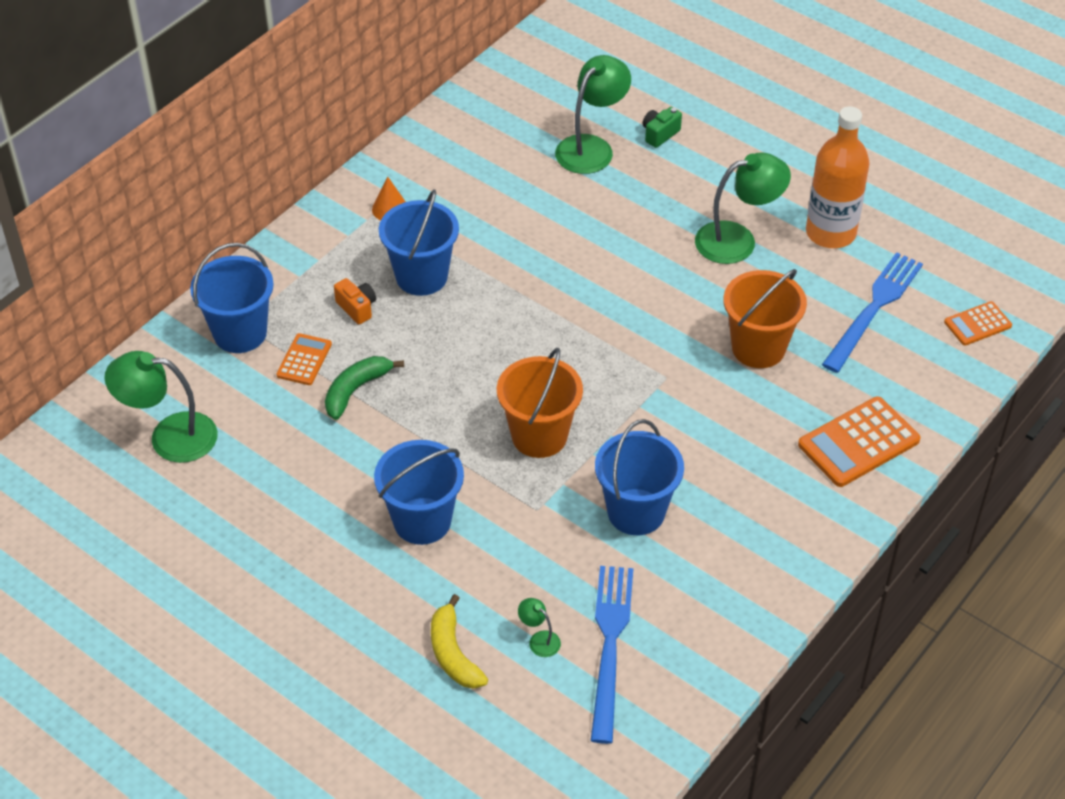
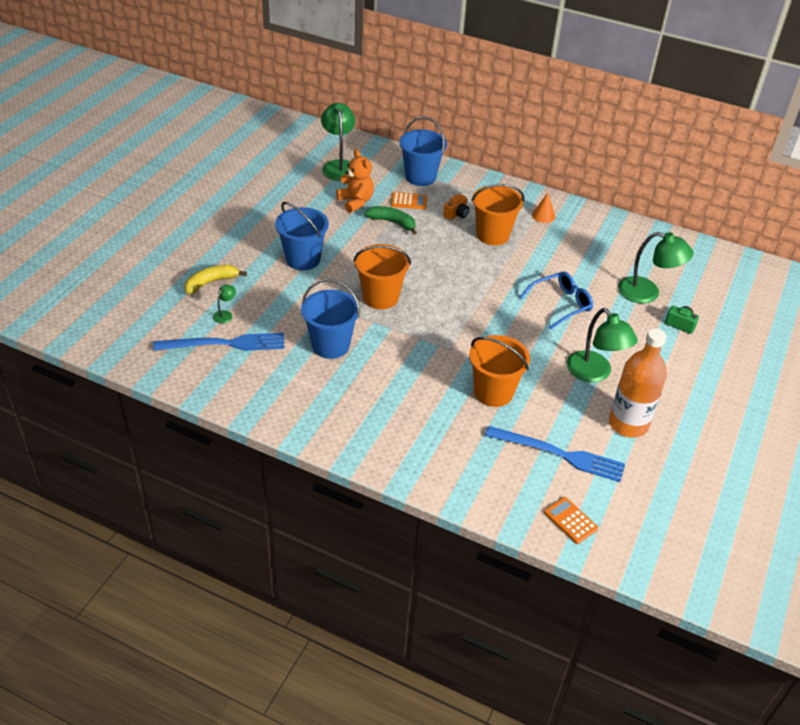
camera: 75 degrees right, 5 degrees down
(284, 429) = (356, 202): none -> orange teddy bear
(421, 276) = (492, 235): blue bucket -> orange bucket
(596, 238) = (561, 304): none -> blue glasses
(858, 442) = (422, 452): orange calculator -> none

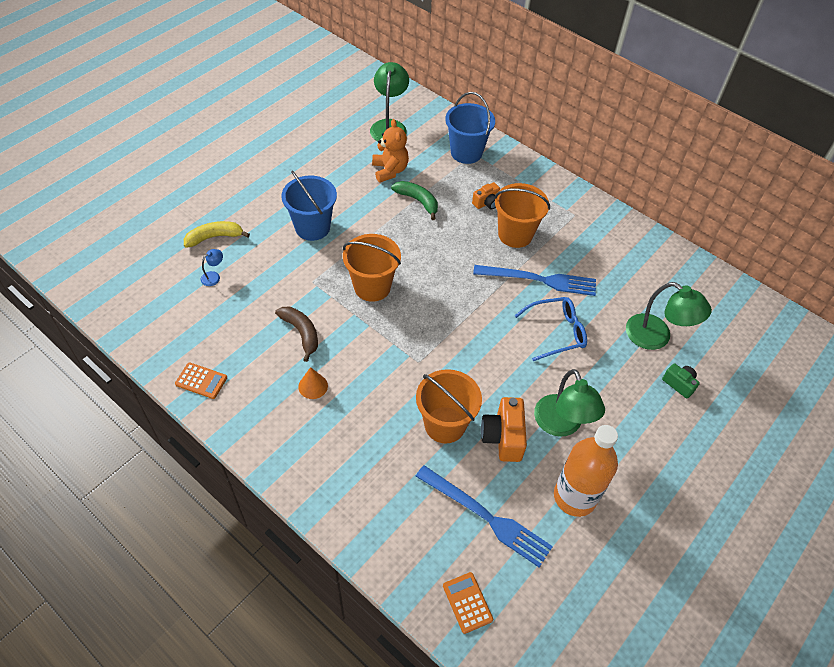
camera: 15 degrees right, 10 degrees up
(225, 314) = (214, 276): green lamp -> blue lamp
(225, 344) = (201, 310): blue fork -> blue fork (539, 280)
(330, 345) = (301, 333): blue bucket -> brown banana
(409, 201) = (443, 179): orange calculator -> orange calculator (201, 381)
(543, 216) = (577, 221): orange cone -> orange cone (313, 386)
(548, 392) = (503, 437): none -> orange camera

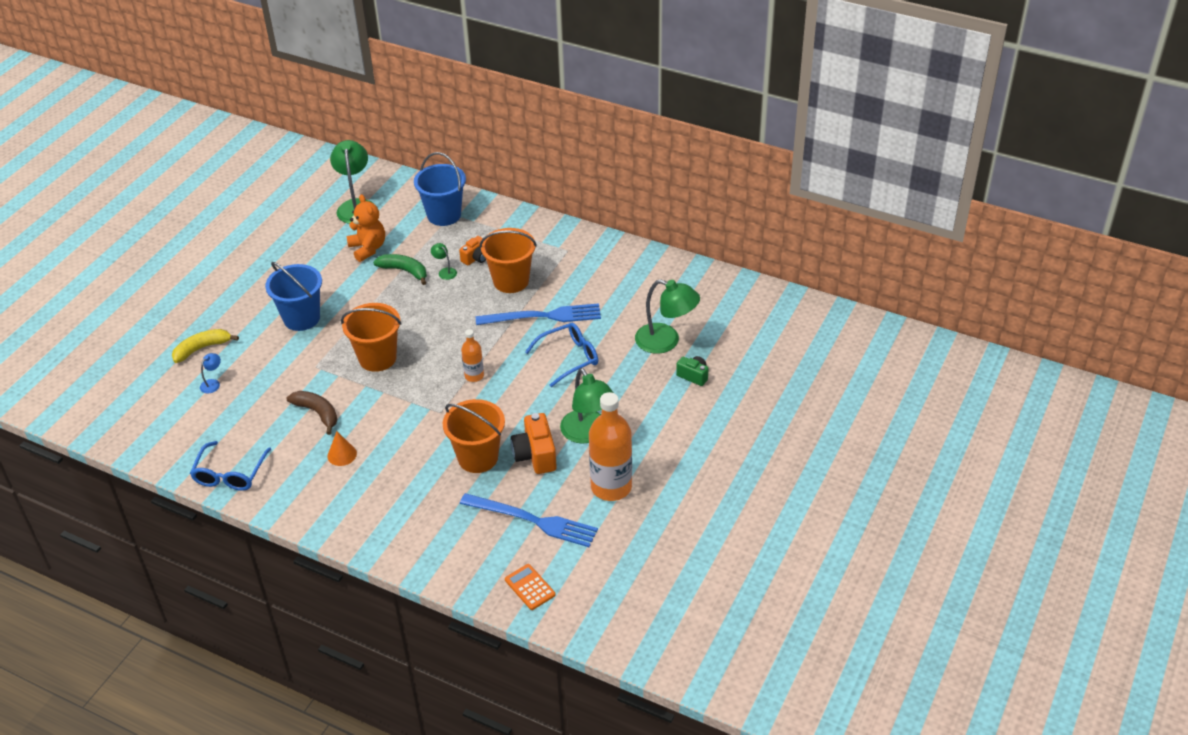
camera: 10 degrees left, 10 degrees down
(201, 381) = (230, 475): orange calculator -> blue glasses
(455, 210) = (445, 271): none -> green lamp
(460, 329) = (474, 376): none -> orange bottle

